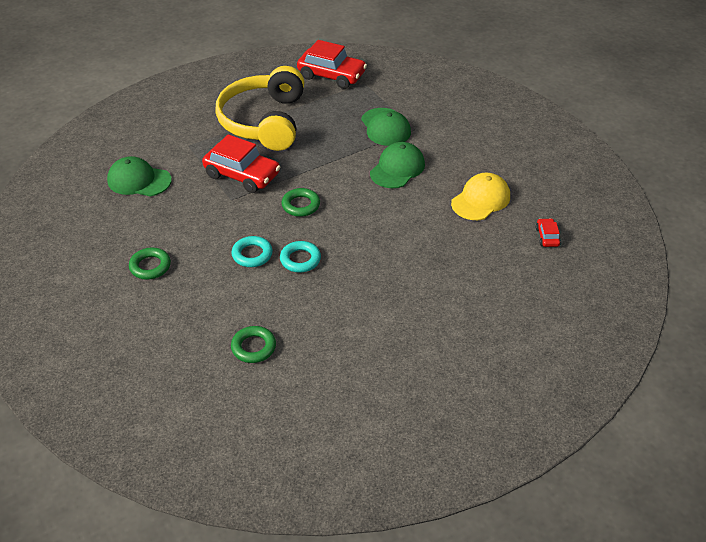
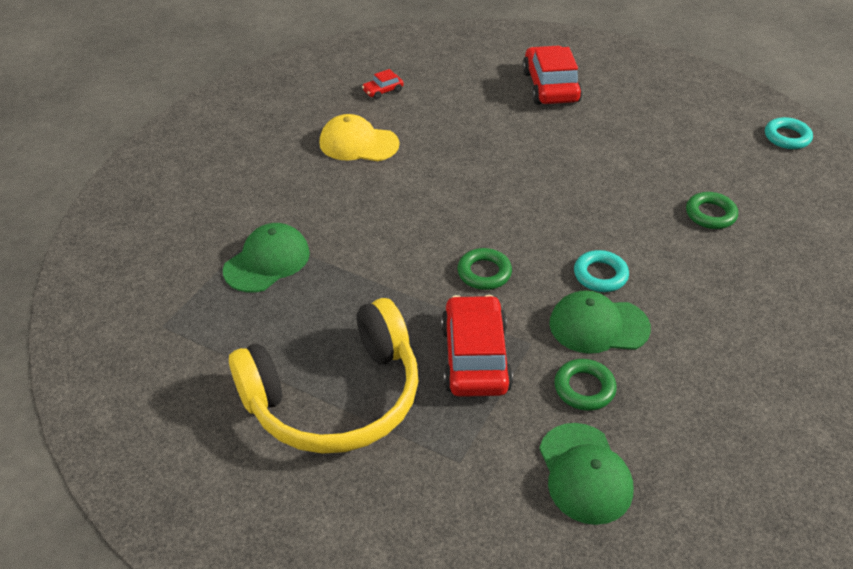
camera: 120 degrees left, 0 degrees up
(150, 266) = (709, 355): green ring -> green ring (584, 388)
(300, 259) = (569, 234): turquoise ring -> turquoise ring (787, 137)
(331, 75) = (157, 374): red car -> red car (550, 87)
(397, 168) = (349, 220): green cap -> green cap (598, 326)

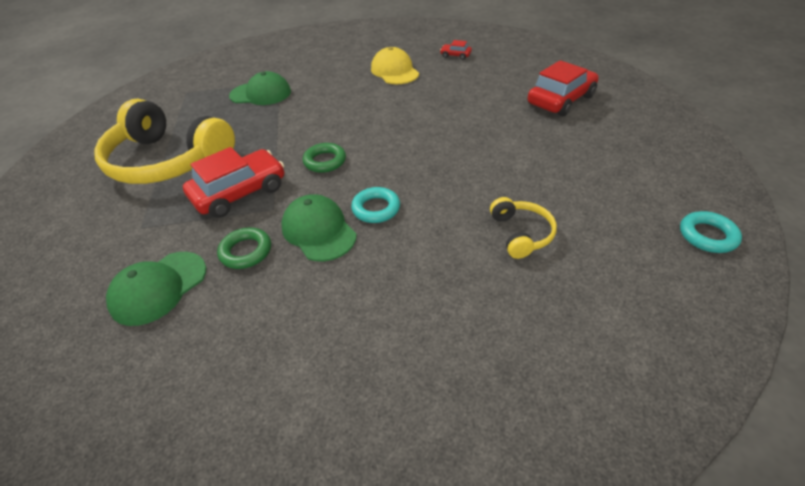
camera: 55 degrees right, 0 degrees up
(710, 214) = (521, 234): green ring -> yellow headphones

